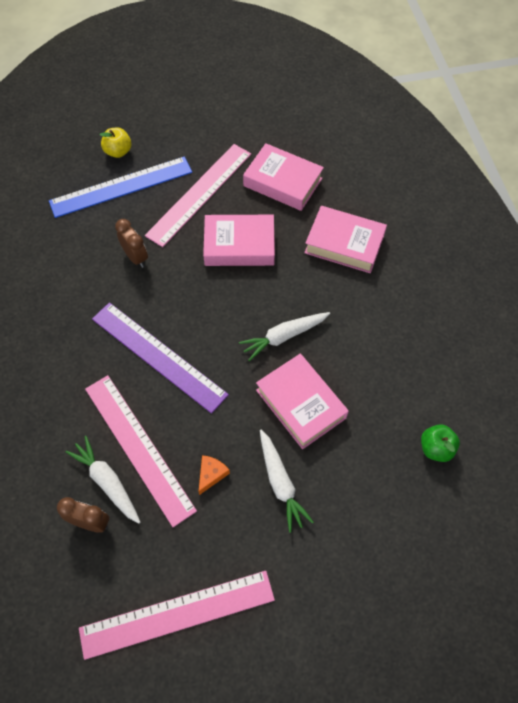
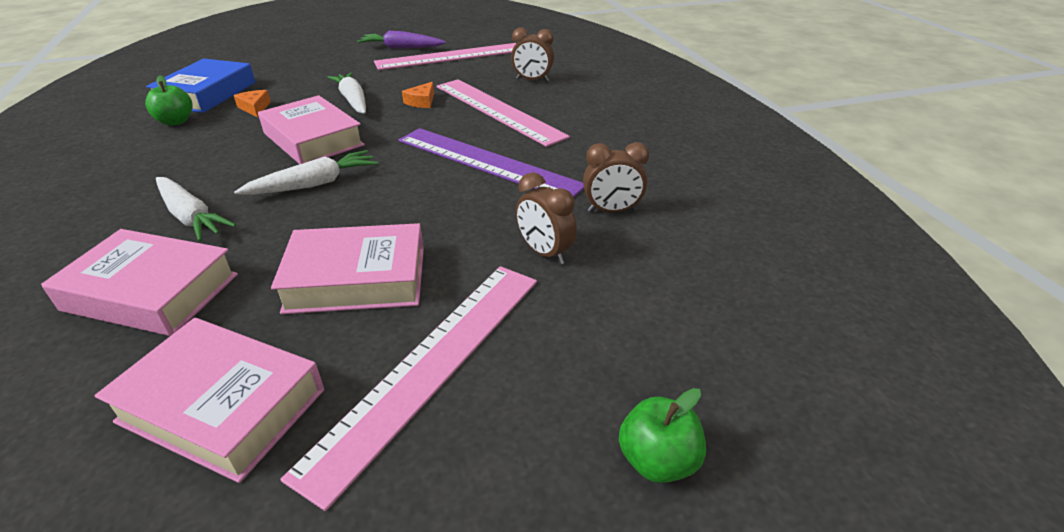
camera: 175 degrees right, 25 degrees down
(84, 291) = (612, 211): none -> brown clock
(107, 482) = (523, 95): white carrot -> white carrot (191, 217)
(118, 152) = (657, 460): yellow apple -> green apple
(121, 187) = (614, 368): blue ruler -> none
(244, 656) = (401, 48): none -> purple carrot
(373, 473) = (255, 108): none -> orange cheese
(437, 513) = (207, 94): none -> blue book

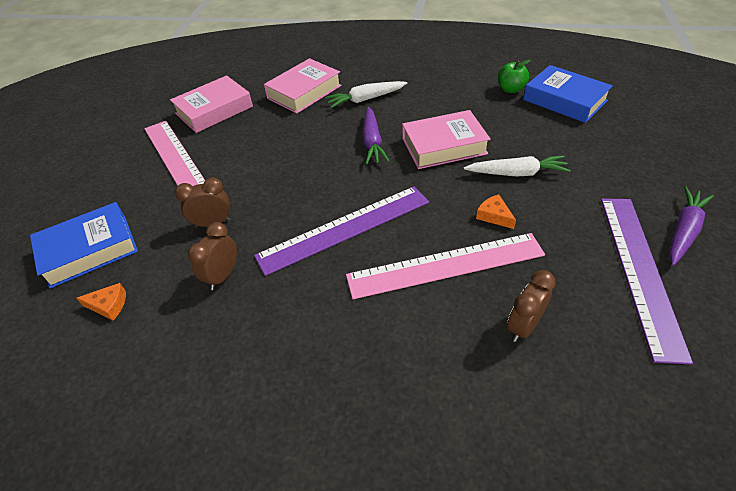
camera: 120 degrees right, 10 degrees up
(255, 108) = (522, 122): orange cheese -> orange cheese (109, 305)
(314, 184) = (372, 141): white carrot -> purple carrot
(356, 279) = (258, 148): pink book -> none
(451, 56) = (640, 270): pink ruler -> purple ruler
(657, 460) = (65, 211): green apple -> none
(690, 351) = (89, 250): none -> blue book

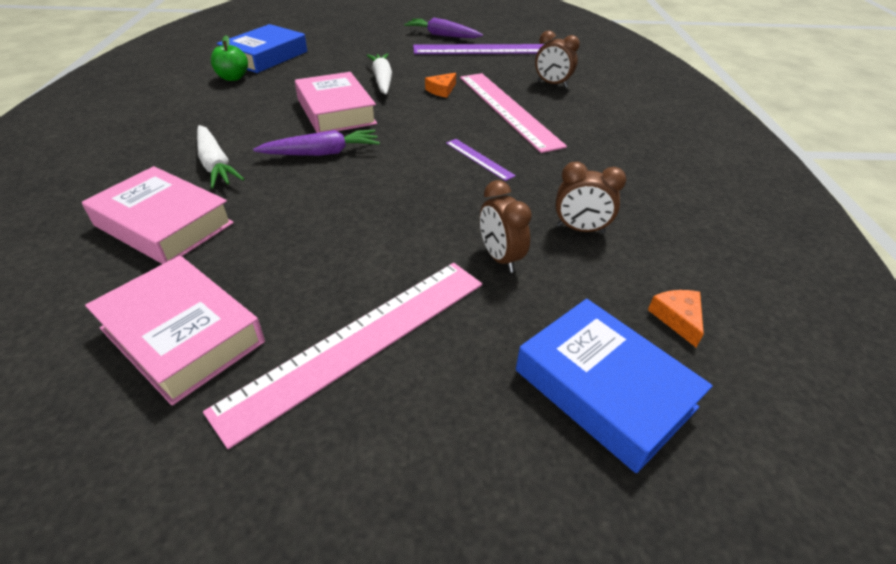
camera: 105 degrees left, 5 degrees down
(344, 228) = (479, 159): purple ruler -> purple ruler, size x0.45

